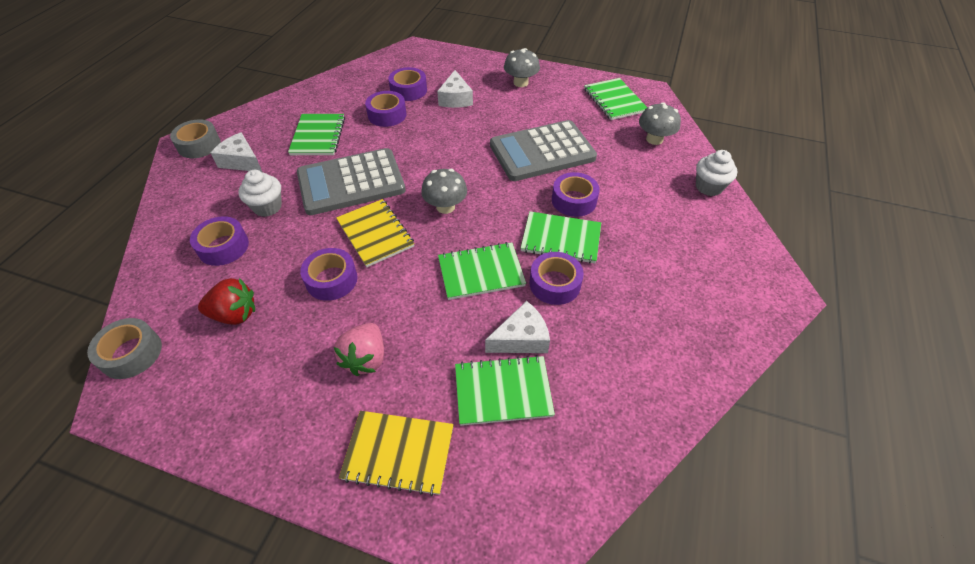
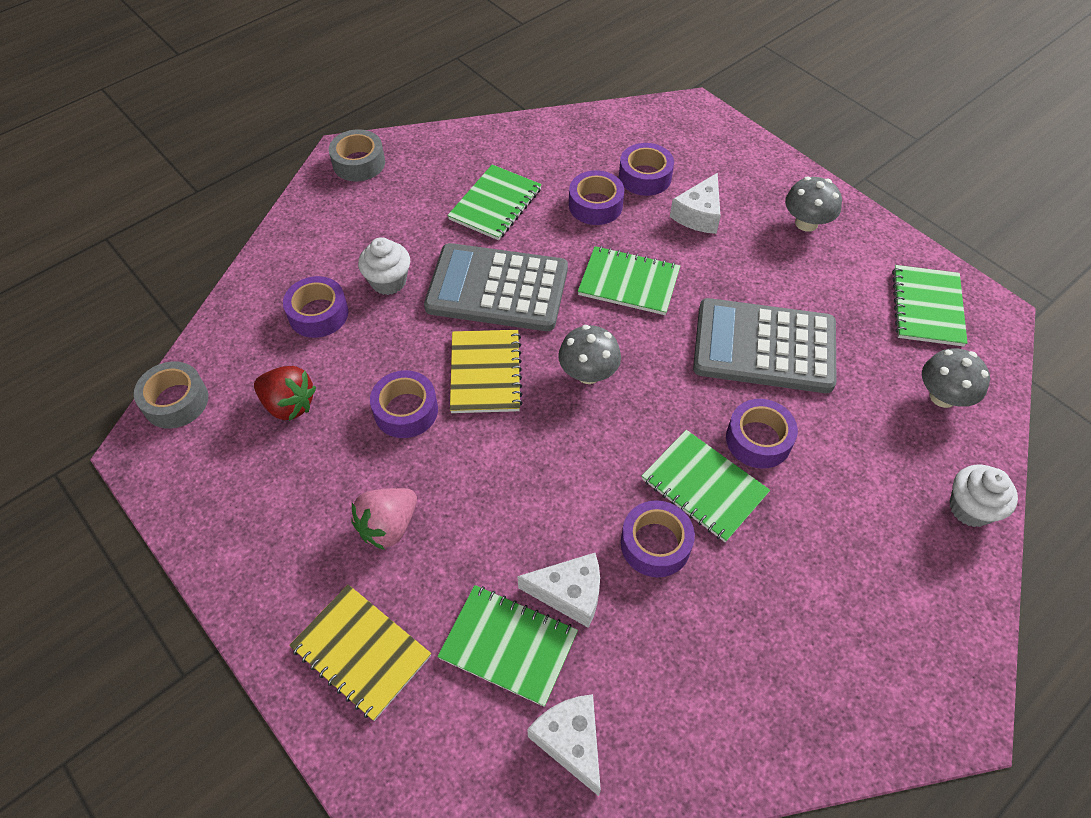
camera: 30 degrees right, 5 degrees up
(241, 161) = (392, 205): white cheese -> white cheese (571, 741)
(481, 272) = (576, 483): green notebook -> green notebook (629, 282)

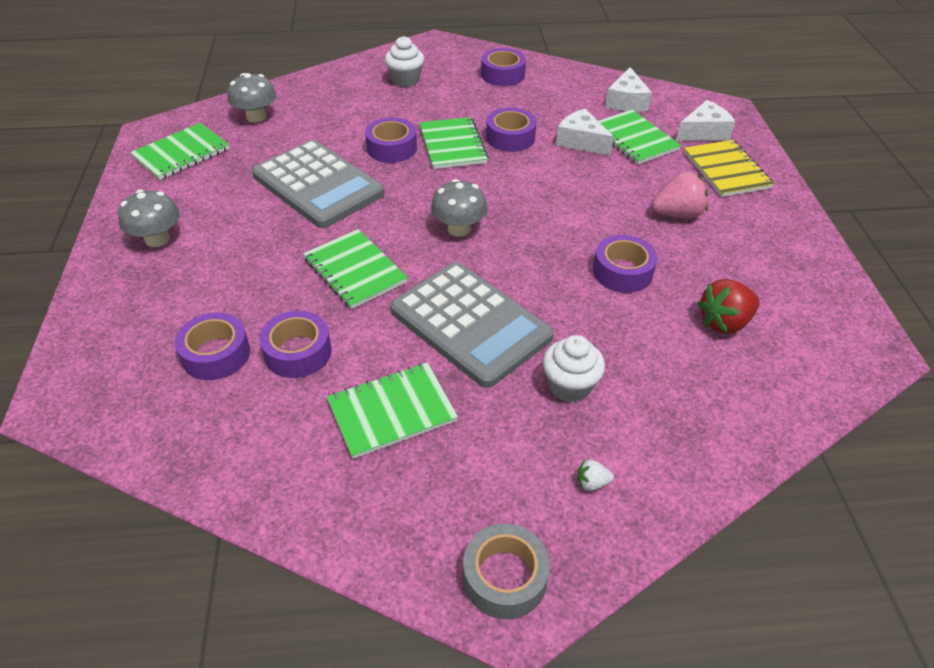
camera: 145 degrees left, 10 degrees down
(176, 401) = (837, 377): grey tape -> none
(289, 405) = (724, 322): red strawberry -> red strawberry turned 90 degrees counterclockwise
(318, 314) = (661, 390): purple tape -> purple tape (502, 75)
(336, 229) = (592, 483): none -> white strawberry
(485, 373) = (538, 266): yellow notebook -> none
(699, 214) = (224, 292): white cheese -> white cheese (704, 132)
(970, 508) = (323, 80): white cupcake -> white cupcake (405, 80)

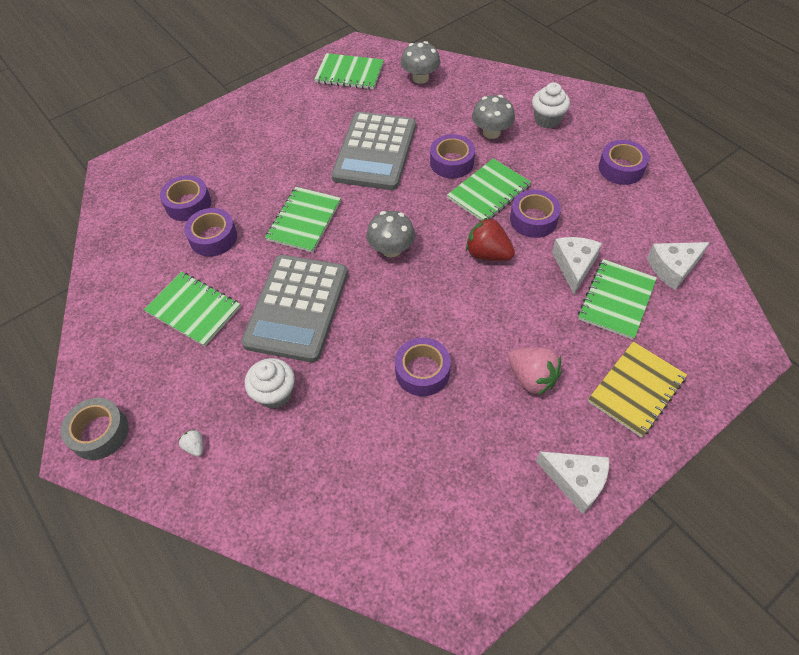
camera: 60 degrees right, 10 degrees up
(157, 239) = (263, 118): grey mushroom -> grey mushroom (491, 132)
(704, 132) = (683, 347): white cheese -> white cheese (575, 481)
(724, 322) = (413, 467): red strawberry -> red strawberry (487, 254)

